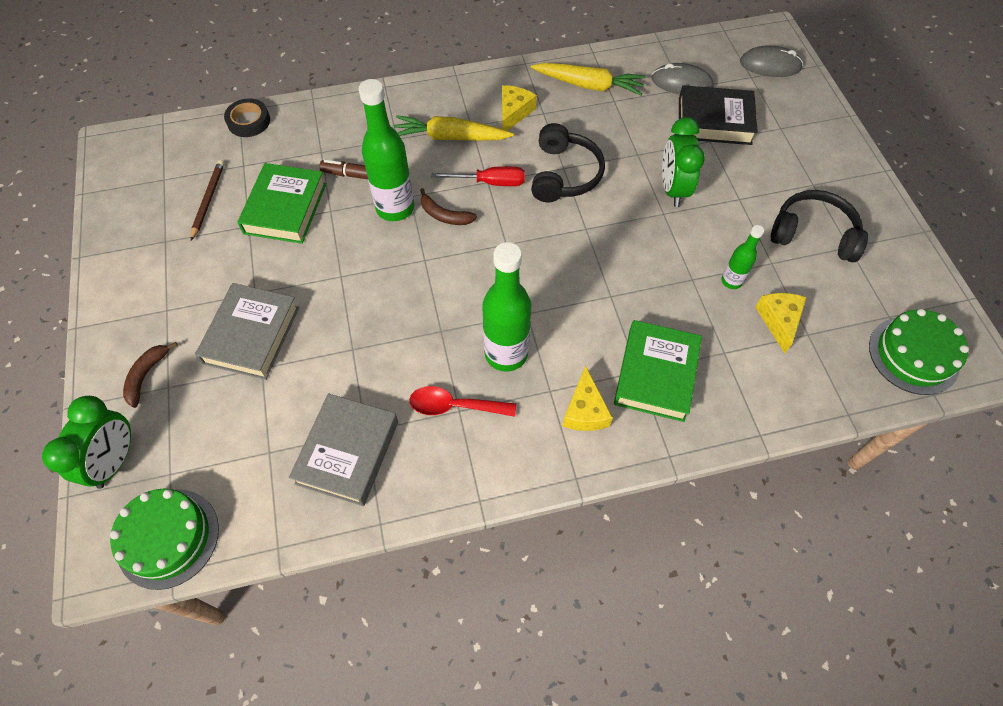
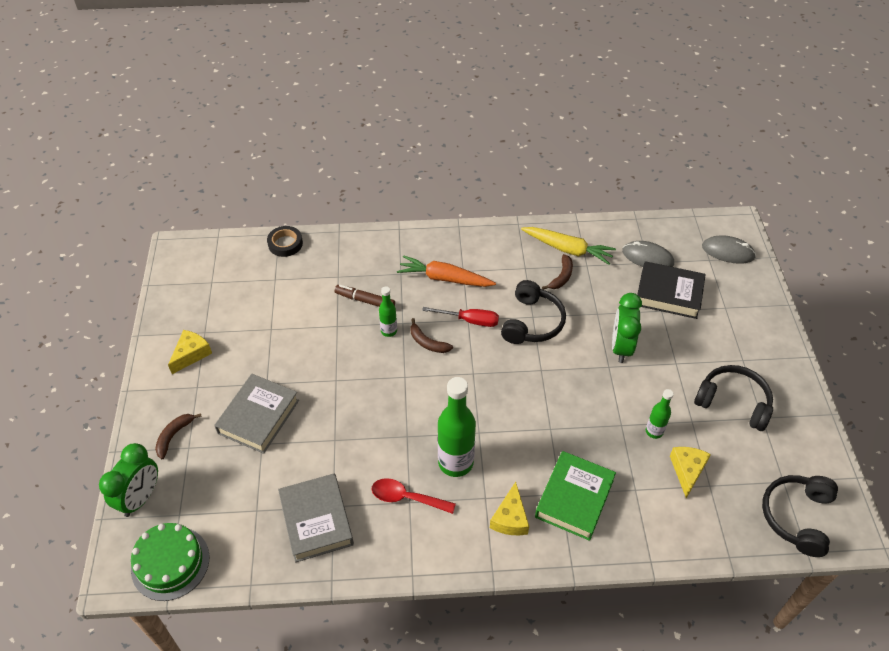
camera: 10 degrees right, 10 degrees down
(208, 200) = (243, 304): brown pencil -> none
(285, 208) = (302, 319): green book -> none
(347, 452) = (316, 520): grey book -> grey book turned 45 degrees counterclockwise
(395, 208) = (389, 331): green bottle -> green bottle, size x0.52
(450, 137) = (444, 278): yellow carrot -> orange carrot
(514, 112) = (500, 264): yellow cheese -> yellow cheese (191, 354)
(588, 117) = (561, 277): none -> brown banana
(913, 355) = (797, 517): green cake -> black headphones

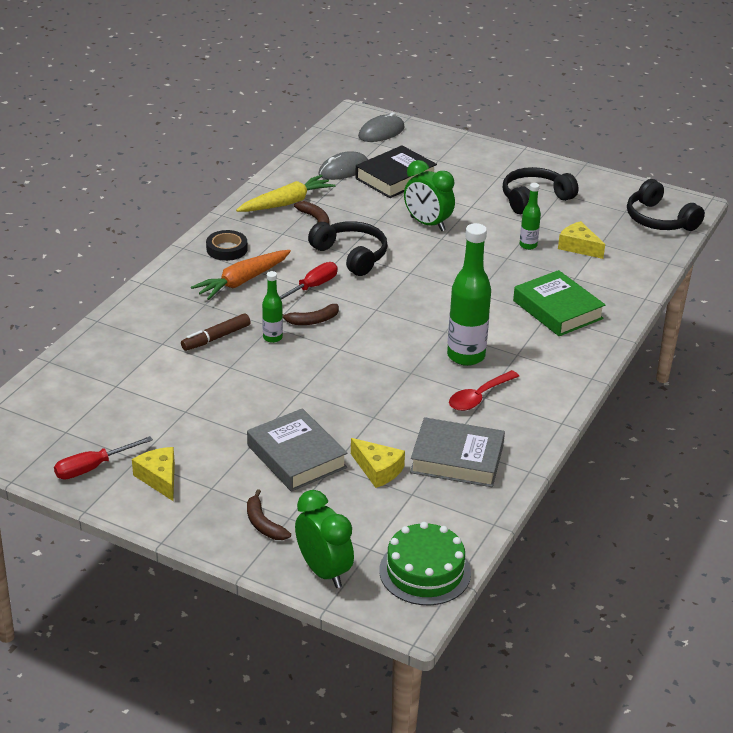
camera: 60 degrees left, 15 degrees down
(183, 315) = (93, 467): none -> red screwdriver
(285, 244) = (70, 361): black tape -> black tape (227, 249)
(510, 518) = (549, 349): yellow cheese -> yellow cheese (378, 470)

